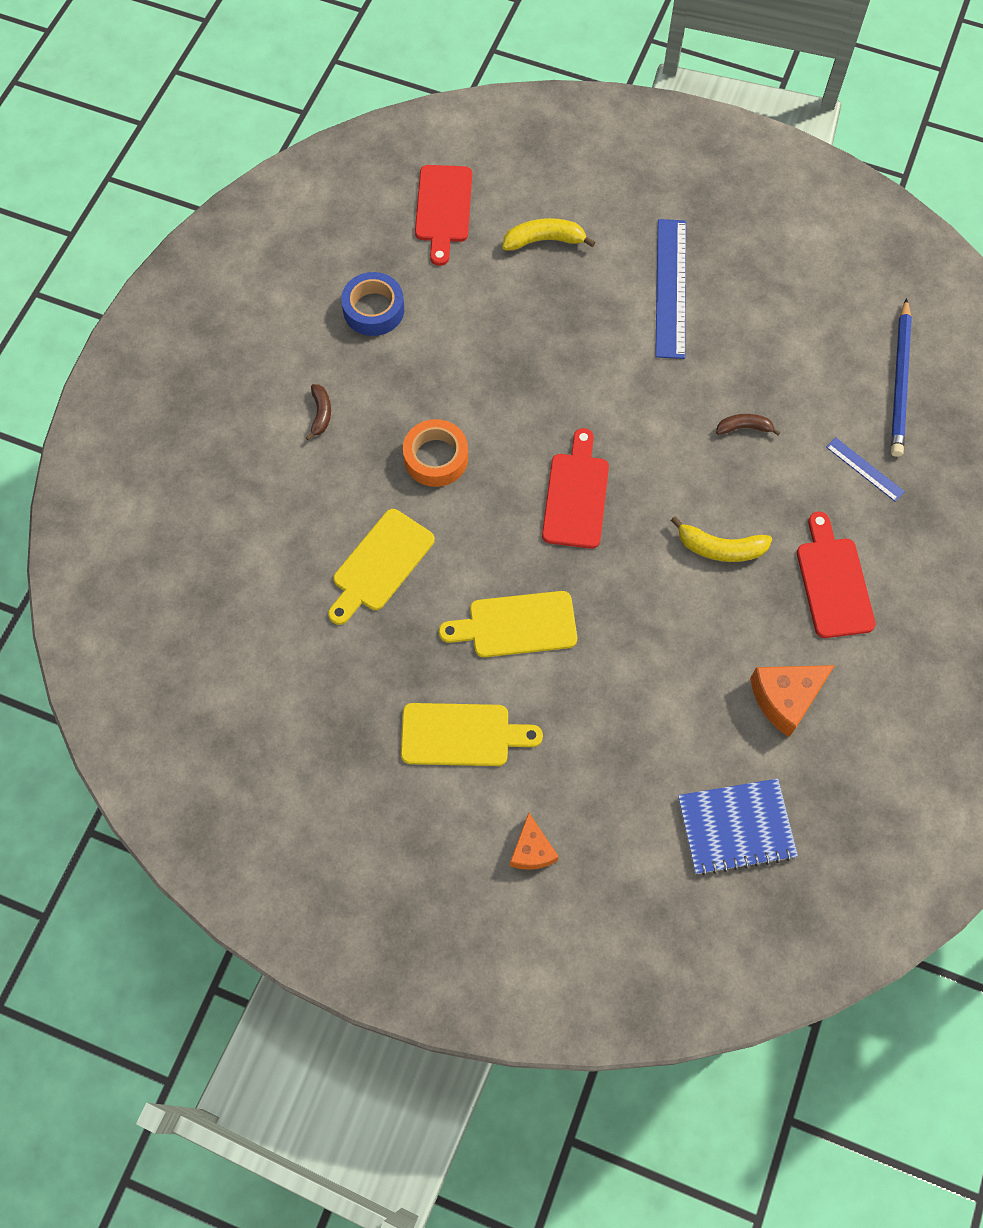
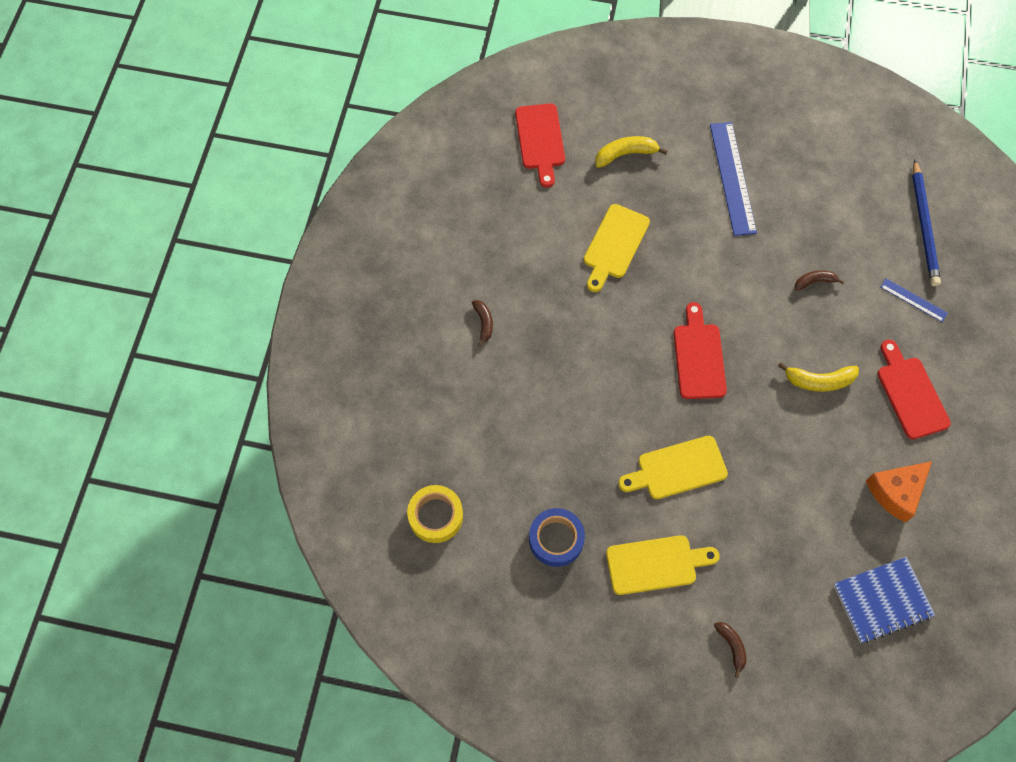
camera: 10 degrees left, 0 degrees up
(206, 632) = (435, 516): none -> yellow tape
(373, 309) = (505, 231): blue tape -> blue tape (556, 539)
(380, 564) = (560, 437): yellow cutting board -> yellow cutting board (614, 245)
(436, 458) = (583, 344): orange tape -> none
(532, 850) = (731, 646): orange cheese -> brown banana

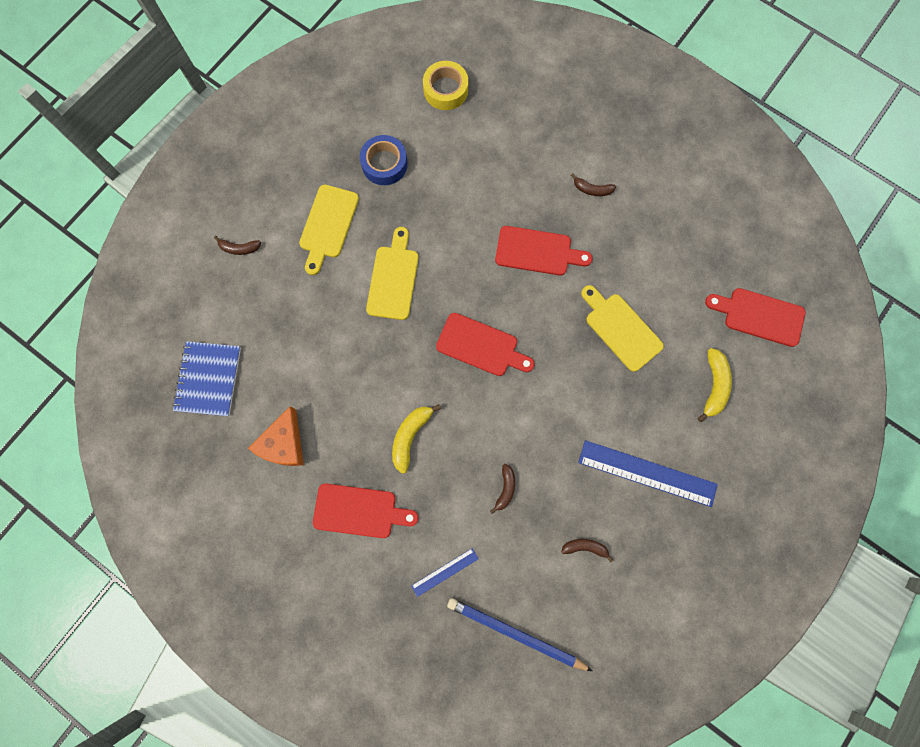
camera: 115 degrees right, 10 degrees up
(576, 346) = (537, 251): none -> red cutting board
(823, 201) = (585, 547): none -> brown banana
(896, 492) = (284, 444): orange cheese -> orange cheese turned 150 degrees counterclockwise

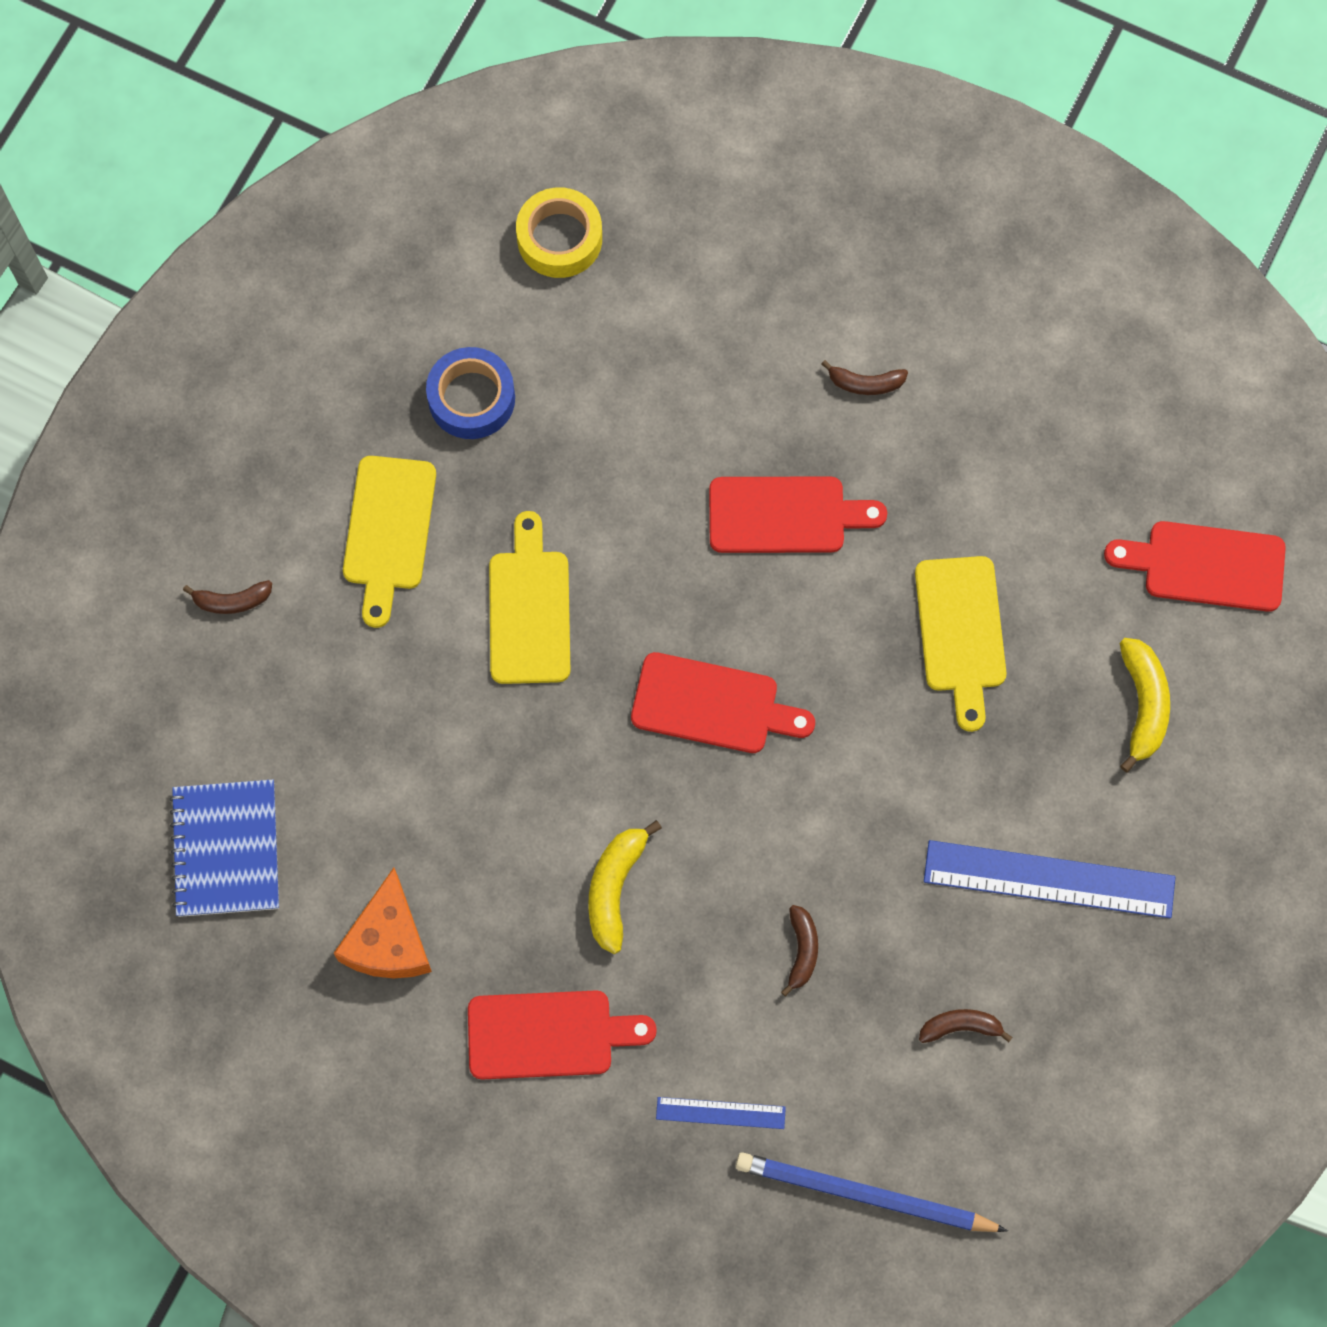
camera: 10 degrees left, 5 degrees down
(444, 572) = (720, 1112): blue ruler -> blue ruler turned 45 degrees clockwise
(621, 329) = (960, 632): yellow cutting board -> yellow cutting board turned 135 degrees counterclockwise

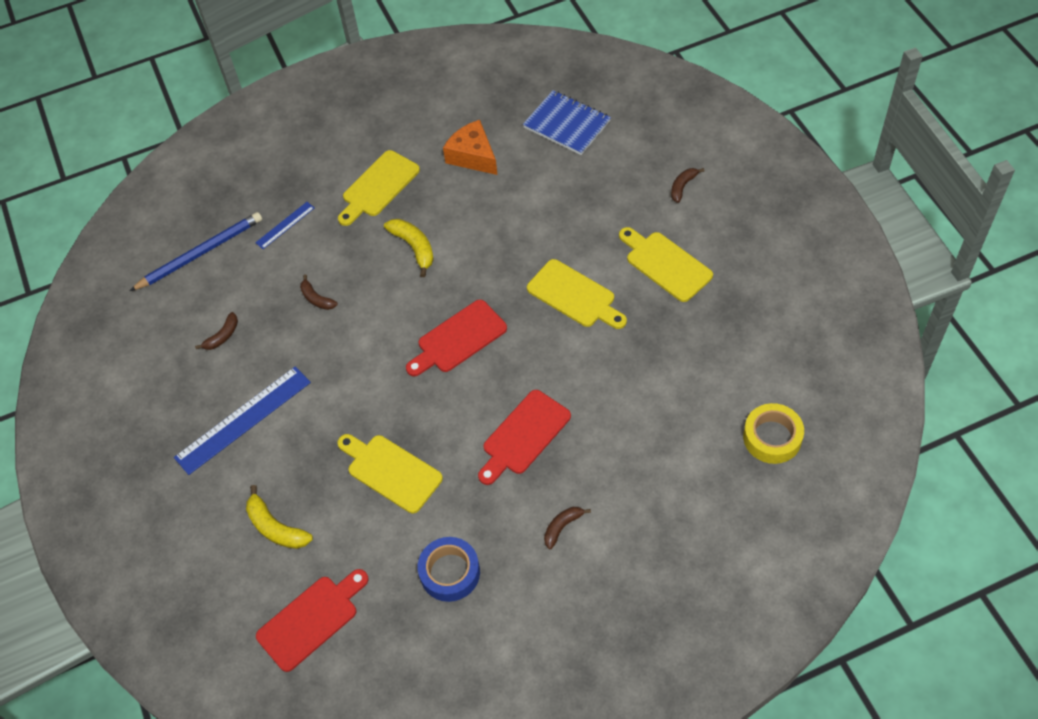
camera: 135 degrees right, 15 degrees down
(471, 398) = (708, 340): blue tape -> blue tape (450, 572)
(548, 1034) = (378, 186): red cutting board -> yellow cutting board

